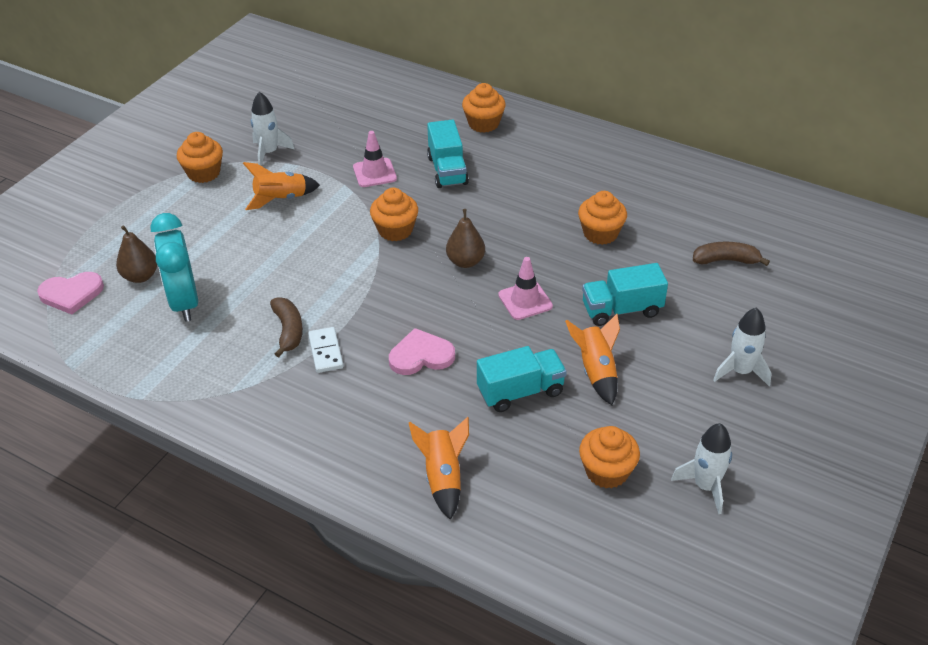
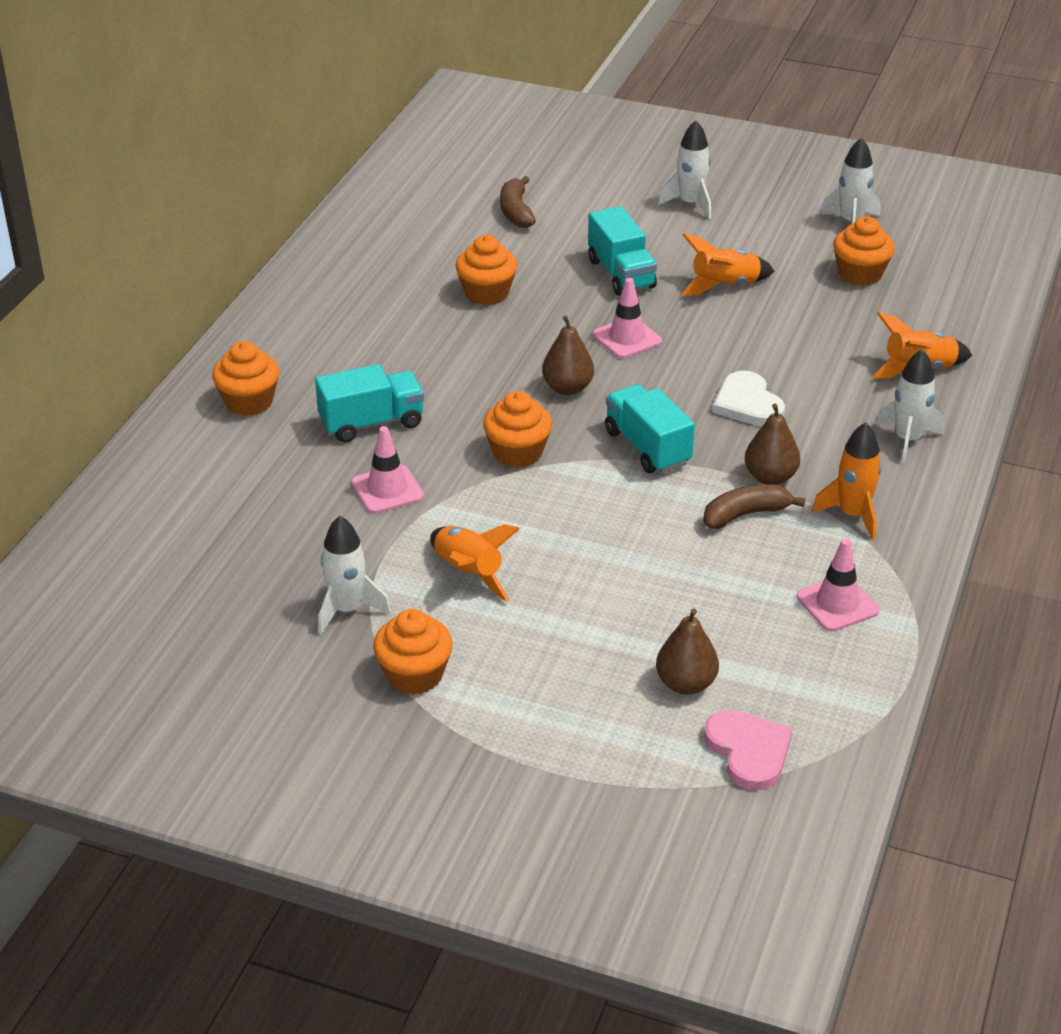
camera: 100 degrees left, 5 degrees down
(176, 360) = (837, 604): none -> pink traffic cone
(184, 302) = (725, 623): turquoise clock -> none
(265, 389) = (852, 515): none -> orange rocket
(325, 352) = (770, 477): white domino -> brown pear
(345, 444) = (907, 440): none -> white rocket
(421, 355) = (747, 403): pink heart -> white heart
(520, 392) = (775, 331): turquoise truck -> turquoise truck (647, 447)

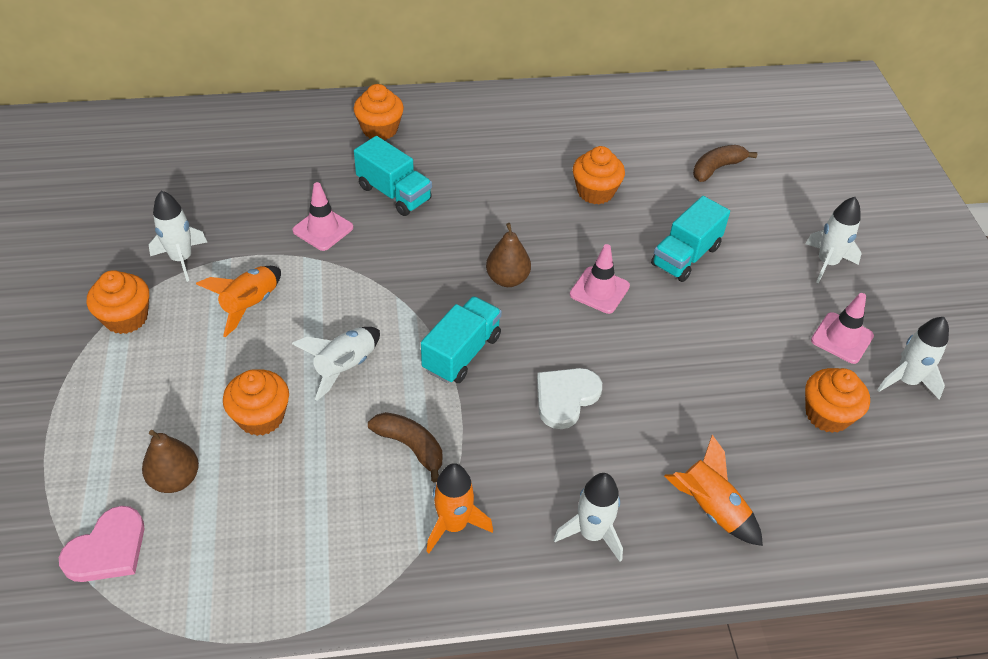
camera: 60 degrees right, 10 degrees up
(517, 453) = (407, 280): orange cupcake -> orange cupcake (261, 417)
(611, 528) = (345, 367): none -> white rocket
(724, 286) = (725, 325): orange rocket -> none
(770, 477) = (471, 447): brown pear -> none
(837, 604) = (322, 552): pink traffic cone -> pink traffic cone (842, 338)

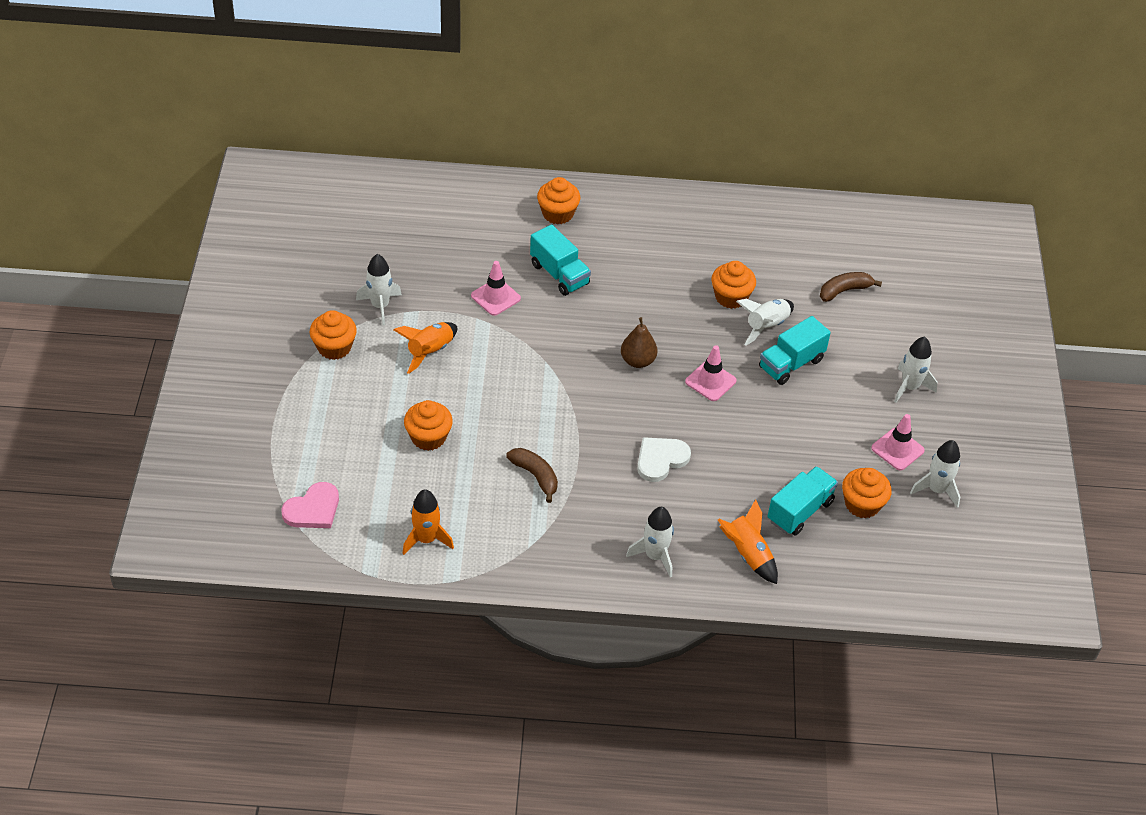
camera: 10 degrees right, 0 degrees up
(175, 479) = (362, 471): brown pear -> none
(345, 367) = (496, 410): white rocket -> white rocket (766, 326)
(454, 525) = (556, 534): orange rocket -> orange rocket (426, 539)
(462, 353) = (588, 414): turquoise truck -> turquoise truck (800, 511)

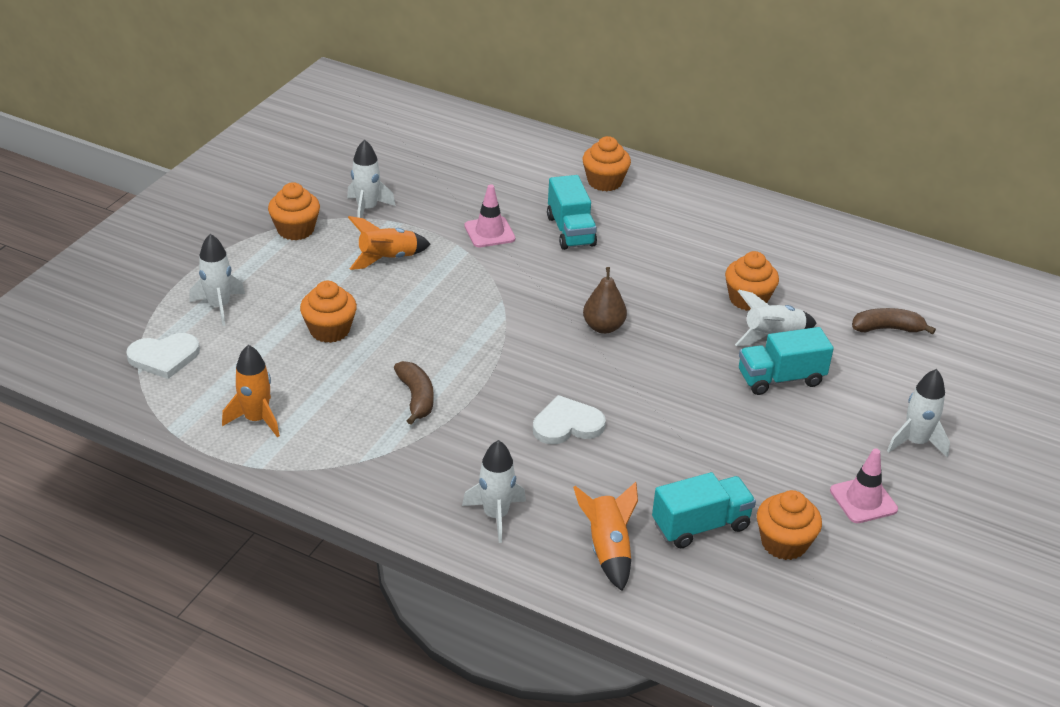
camera: 25 degrees right, 10 degrees down
(313, 509) = (164, 357): pink heart -> white heart
(710, 381) = (674, 368): pink traffic cone -> none
(936, 490) = (890, 558): white rocket -> white rocket (219, 306)

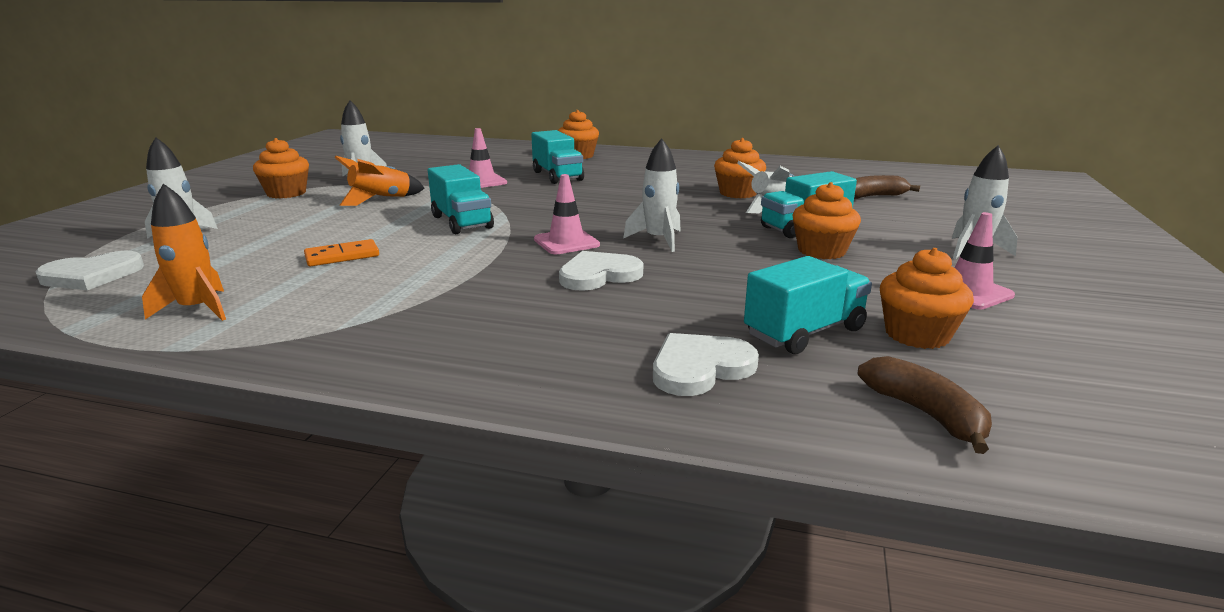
camera: 10 degrees left, 15 degrees down
(329, 330) = (312, 241): orange cupcake -> orange cupcake (821, 251)
(357, 360) = (342, 256): none -> orange domino
(416, 398) = (413, 274): brown banana -> brown banana (925, 414)
(462, 316) = (461, 222): none -> turquoise truck
(495, 515) = (532, 355): white rocket -> white rocket (658, 240)
(551, 368) = (566, 242): none -> pink traffic cone
(603, 327) = (610, 216): brown pear -> none
(608, 549) = (700, 368): orange rocket -> white heart

